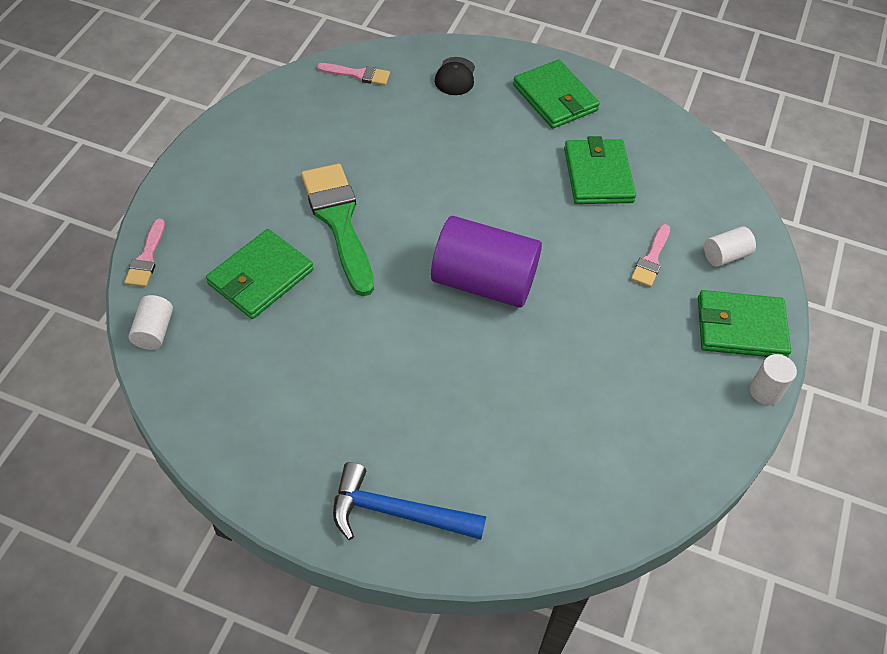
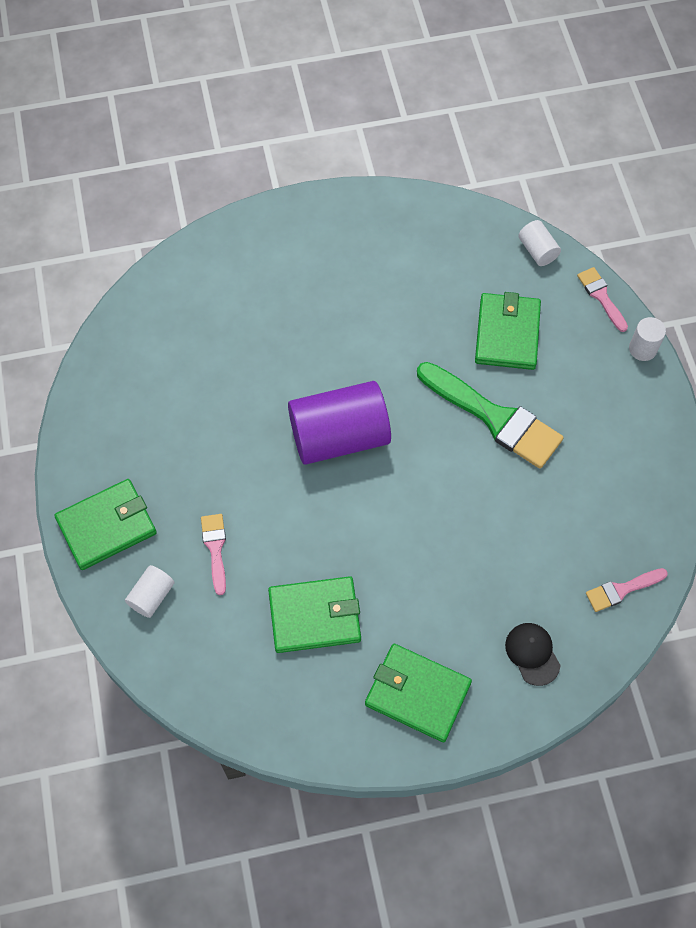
camera: 150 degrees right, 10 degrees up
(396, 512) = (277, 237): blue hammer -> none
(598, 175) = (315, 616): green wallet -> green wallet turned 60 degrees counterclockwise
(765, 391) = (63, 477): white cylinder -> white cylinder (642, 349)

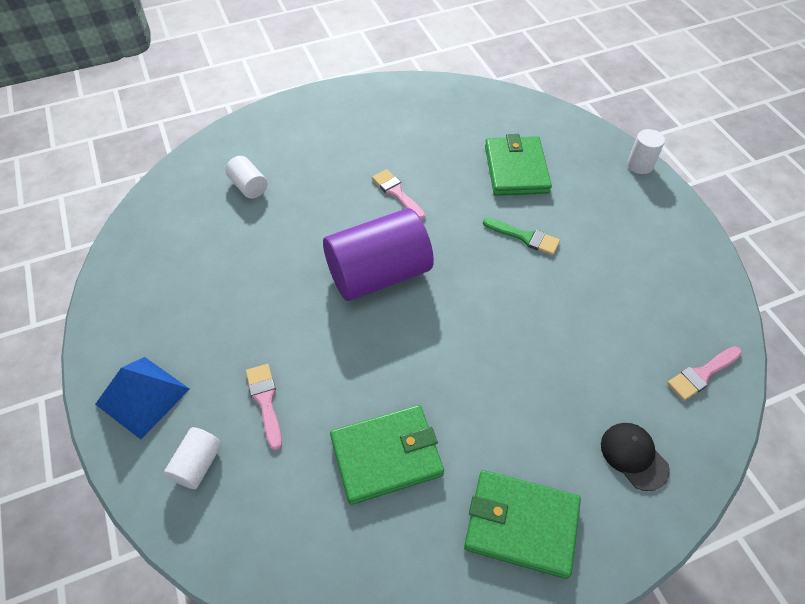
camera: 10 degrees left, 10 degrees down
(107, 526) = (142, 396): green wallet -> blue pyramid
(494, 418) = (525, 237): green brush -> green brush, size x0.50
(537, 250) = (523, 106): white cylinder -> white cylinder (249, 186)
(601, 296) = (589, 132): pink brush -> pink brush (397, 193)

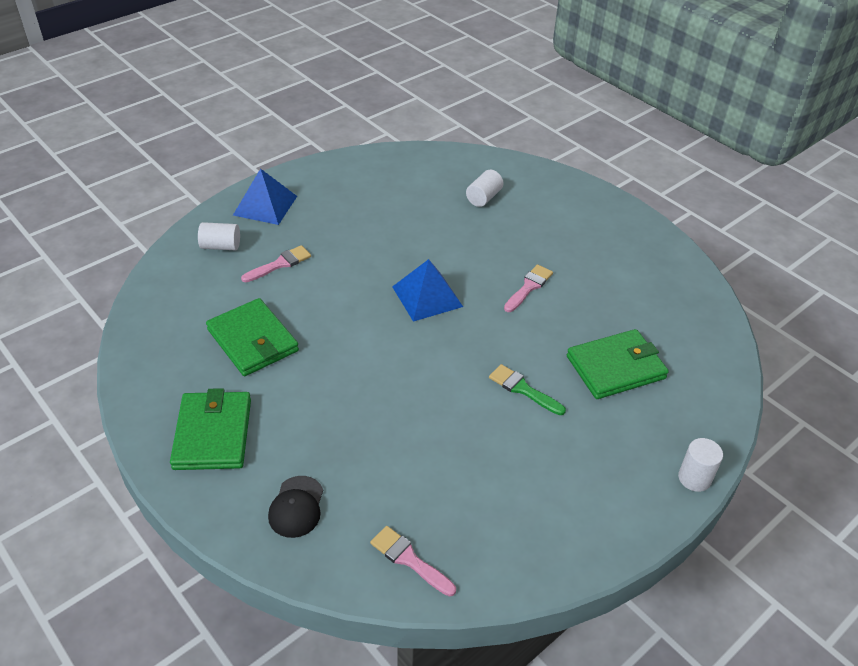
camera: 70 degrees right, 10 degrees down
(378, 274) = (427, 296): purple cylinder -> blue pyramid
(525, 237) = (523, 389): green brush -> green brush turned 120 degrees clockwise
(634, 456) = (296, 507): black cap -> black cap turned 150 degrees clockwise

